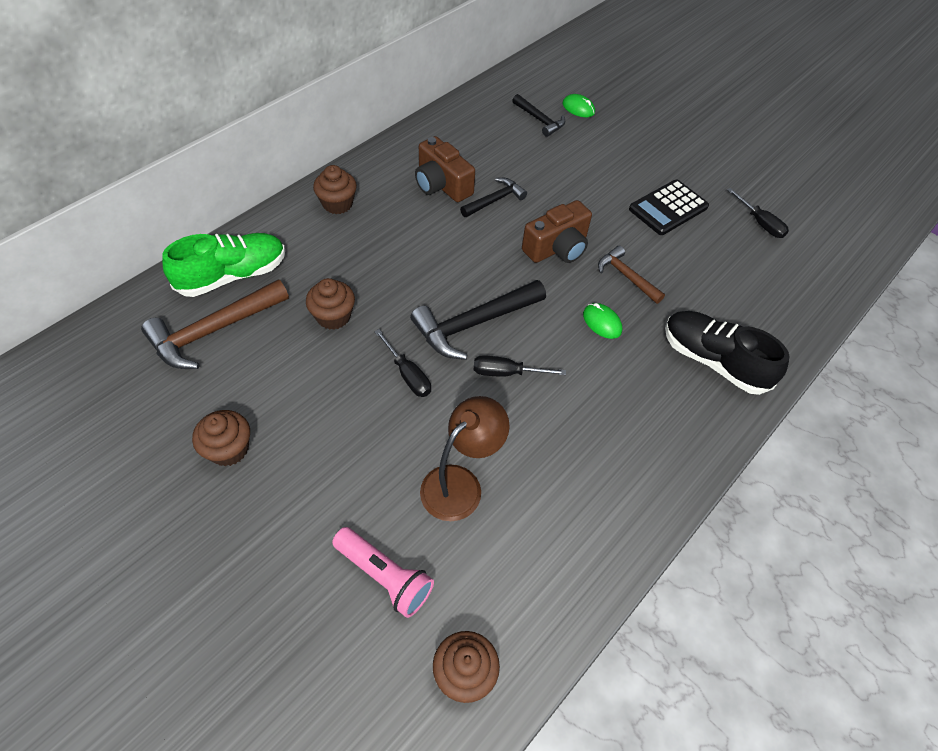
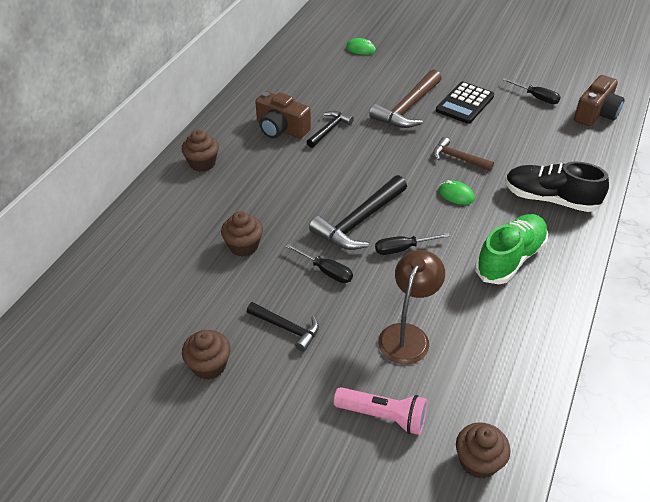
camera: 15 degrees left, 10 degrees down
(213, 331) = (148, 284): brown hammer -> brown hammer (408, 108)
(233, 275) = (142, 238): green shoe -> green shoe (510, 258)
(540, 120) = (335, 64): black hammer -> black hammer (287, 328)
(557, 248) = (395, 152): brown camera -> brown camera (596, 114)

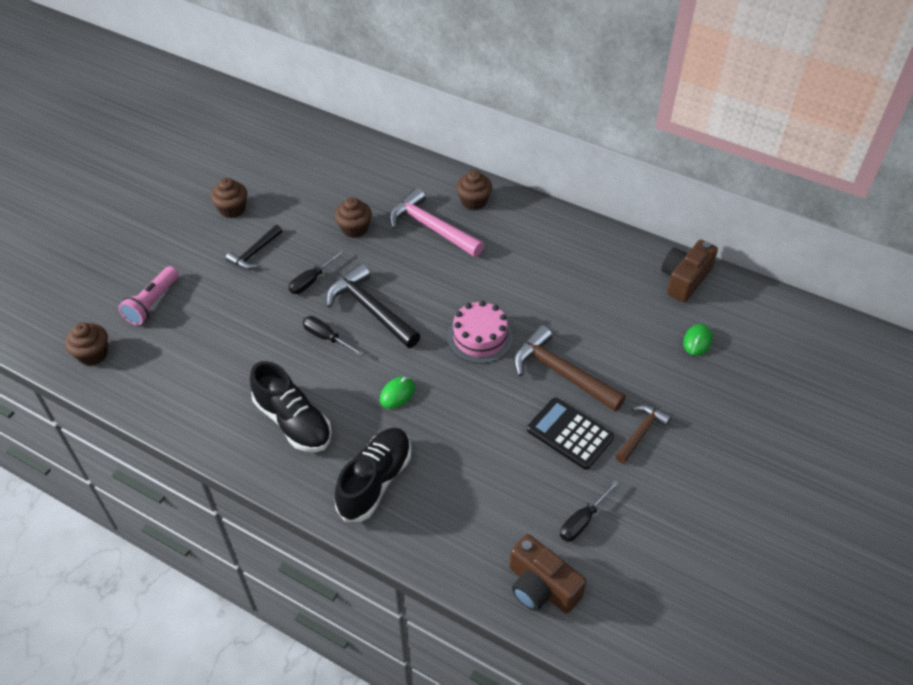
camera: 95 degrees right, 5 degrees up
(241, 189) = (431, 228): none -> pink hammer
(281, 129) = (526, 259): brown camera -> brown camera (684, 279)
(329, 130) = (522, 298): black hammer -> none
(380, 151) = (480, 337): none -> pink cake
(402, 249) = (326, 337): black screwdriver -> black screwdriver turned 45 degrees counterclockwise
(407, 335) = (224, 328): brown lamp -> none
(458, 158) = (459, 406): brown hammer -> brown hammer (641, 432)
(510, 258) = (293, 422): green shoe -> black shoe

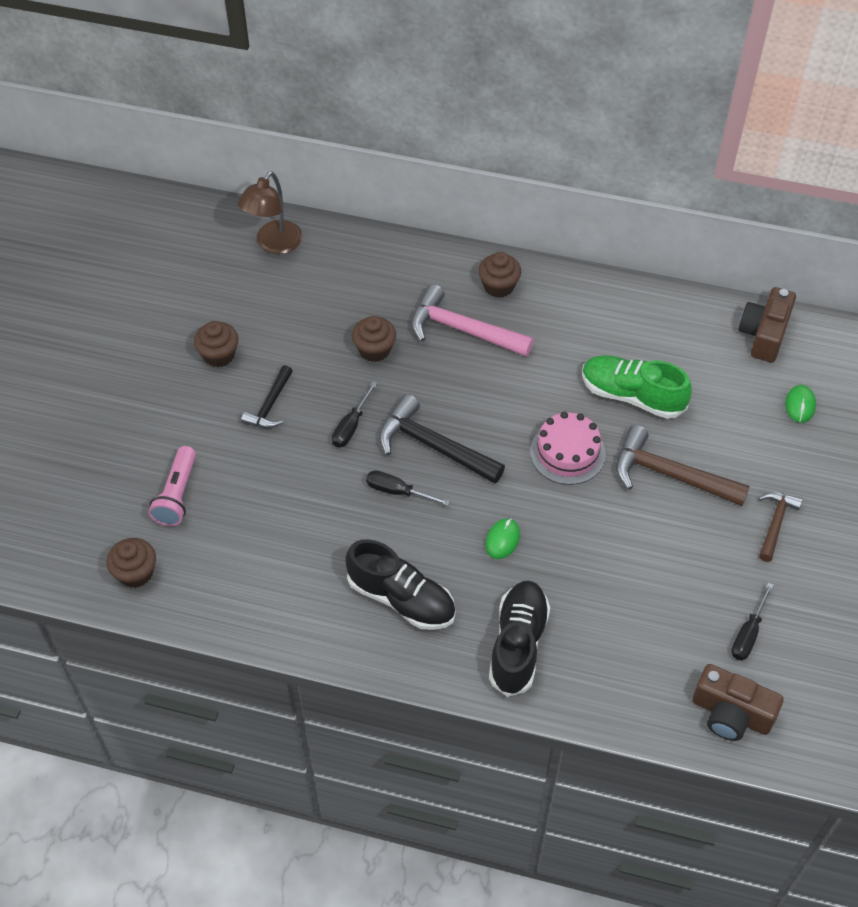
camera: 15 degrees left, 5 degrees up
(310, 140) = (274, 244): none -> brown lamp
(552, 304) = (632, 396): none -> green shoe
(570, 434) = (702, 542): black calculator -> none

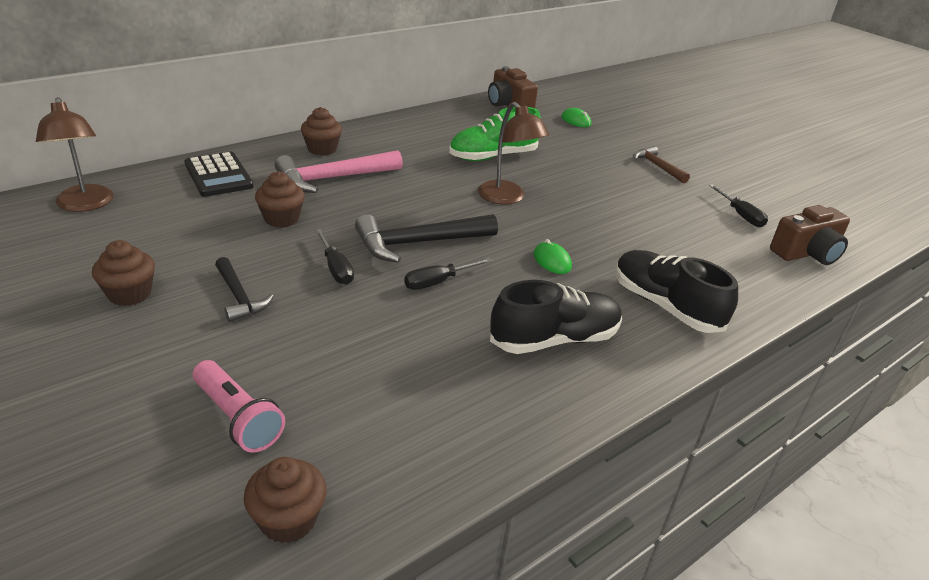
camera: 55 degrees left, 20 degrees down
(386, 268) = (218, 175): none -> black calculator
(567, 453) = (507, 198): pink cake -> brown lamp
(669, 475) = (576, 176): brown hammer -> none

